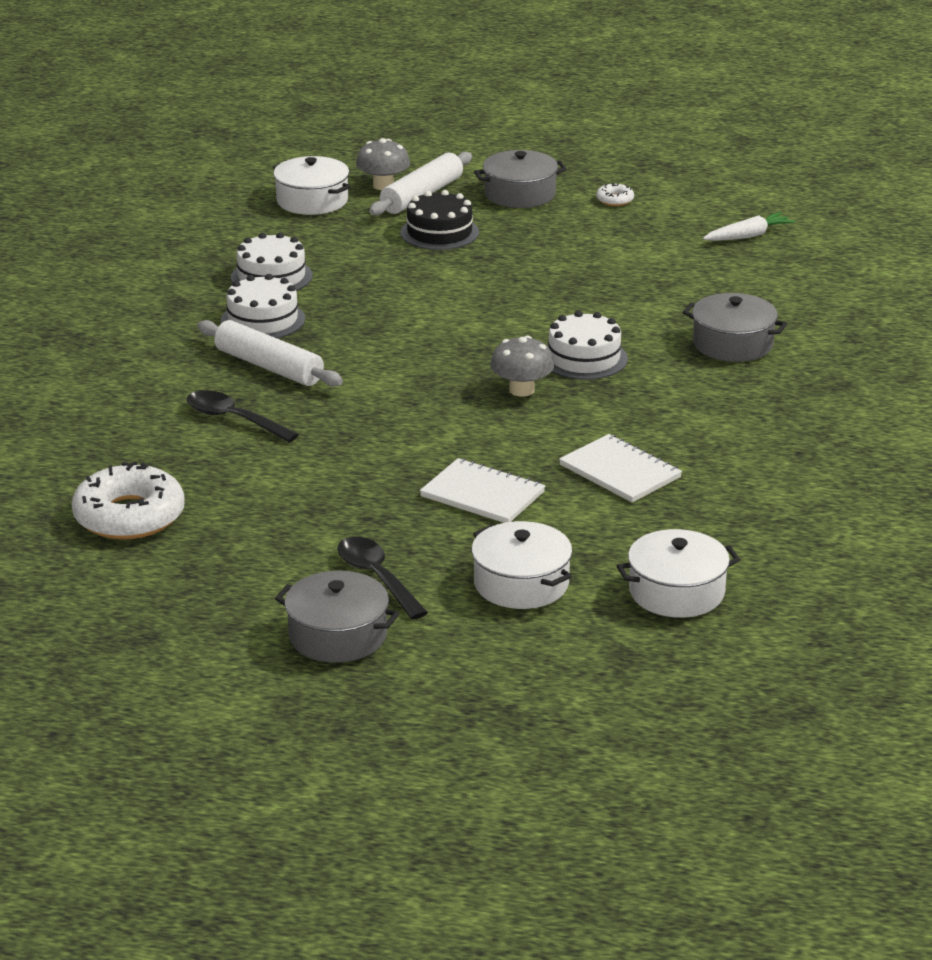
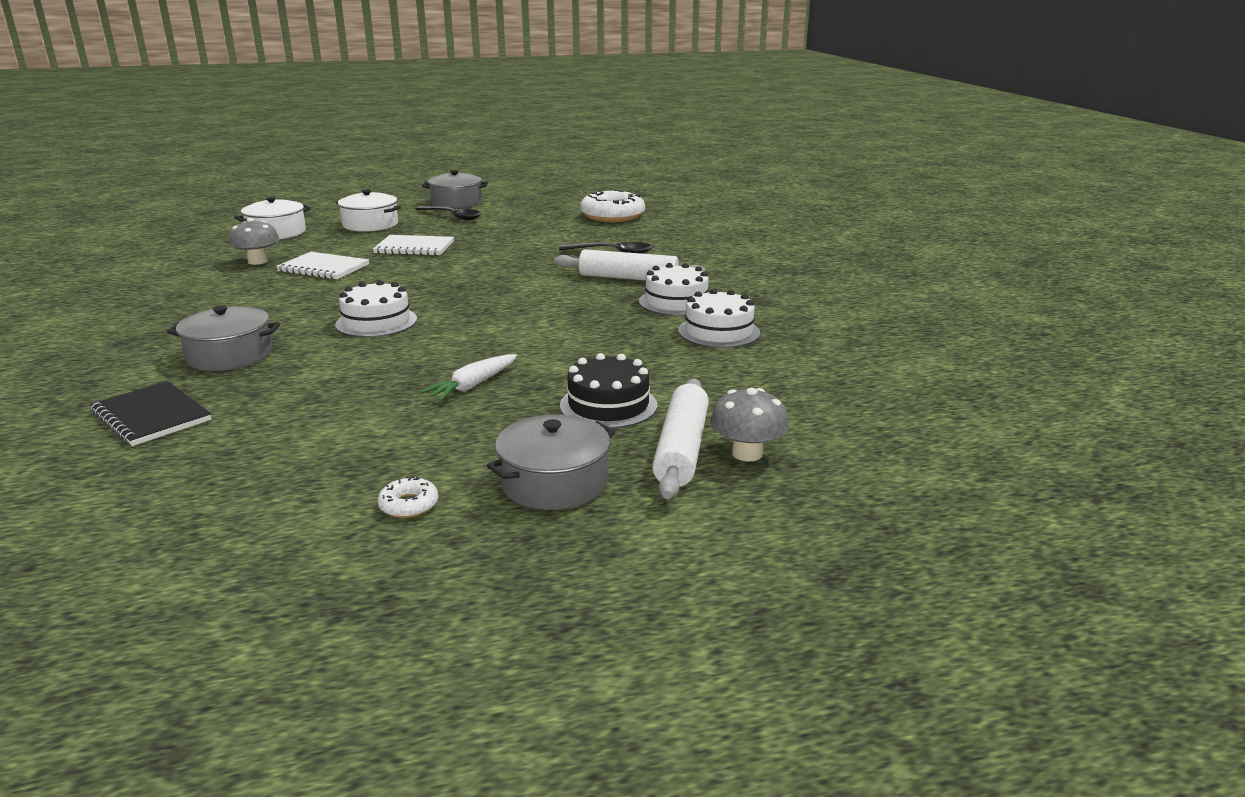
camera: 155 degrees right, 5 degrees down
(312, 201) = (799, 412): white pot -> none
(521, 390) = (420, 295): grey mushroom -> grey mushroom (258, 261)
(748, 236) = (193, 486): white carrot -> white carrot (473, 385)
(789, 293) = (151, 416): none -> black notebook

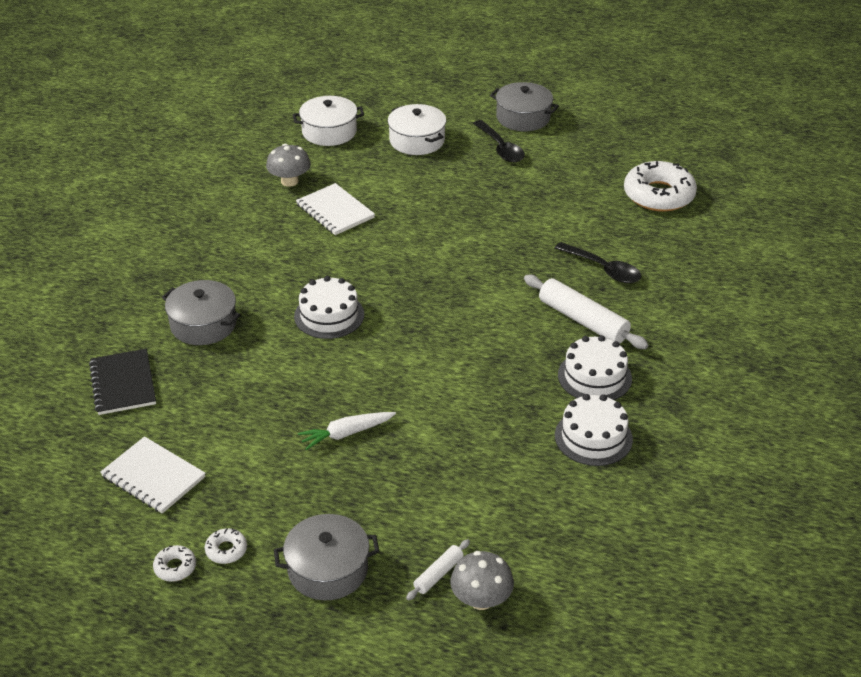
camera: 30 degrees right, 15 degrees up
(349, 540) = (175, 567): none -> white donut
(414, 247) = (430, 199): white notebook -> white notebook (153, 477)
(608, 405) = (426, 500): black cake -> none
(681, 449) = (438, 574): white rolling pin -> white rolling pin, size x0.51

